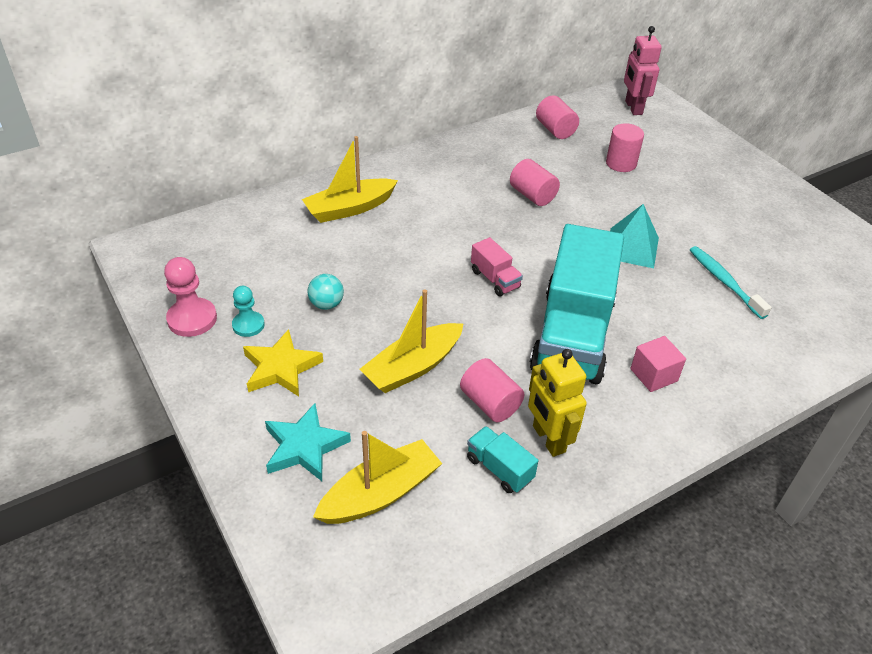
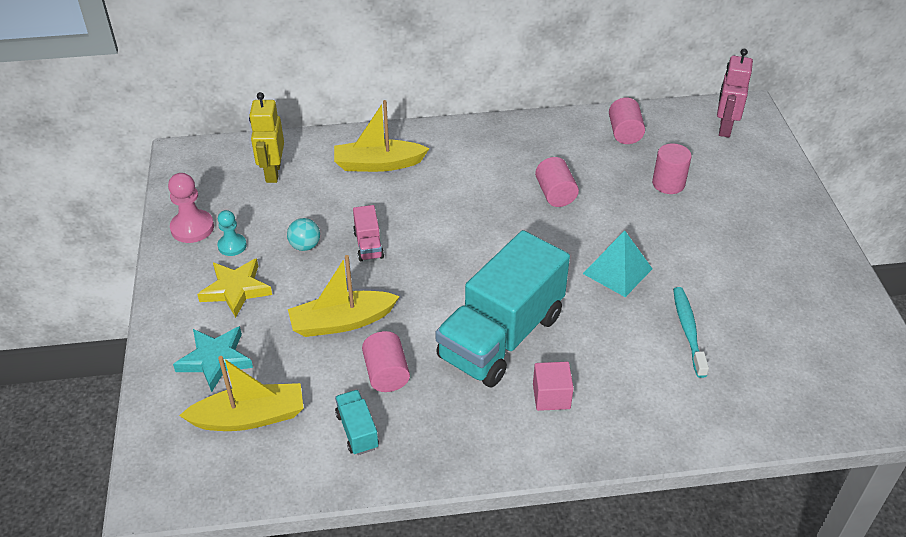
camera: 25 degrees right, 0 degrees up
(495, 279) = (465, 265): pink truck -> pink truck (368, 245)
(548, 439) = (415, 420): yellow robot -> yellow robot (272, 172)

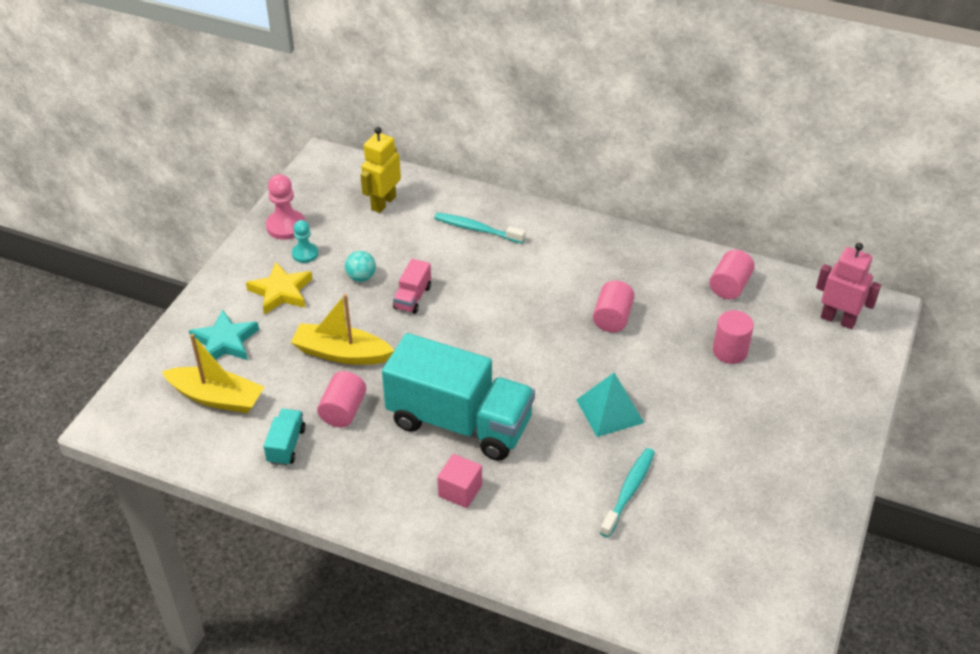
camera: 30 degrees right, 0 degrees up
(378, 164) = (476, 229): yellow boat -> turquoise toothbrush
(501, 336) = (459, 422): turquoise truck -> turquoise truck turned 135 degrees counterclockwise
(724, 128) = (838, 320): pink robot -> pink robot turned 75 degrees clockwise

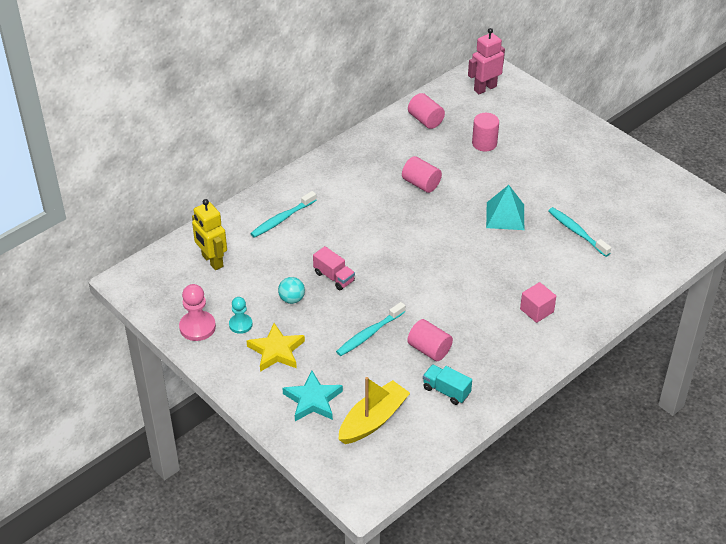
camera: 65 degrees left, 0 degrees up
(341, 353) = (369, 334): yellow boat -> turquoise toothbrush
(459, 422) = (475, 291): turquoise truck -> none

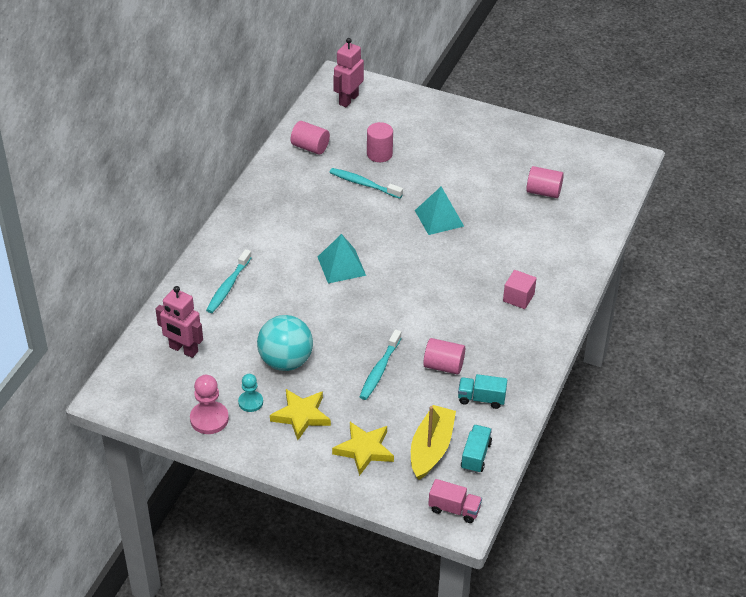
camera: 25 degrees left, 0 degrees up
(212, 261) = (183, 349): yellow robot -> pink robot
(292, 299) = (285, 361): turquoise ball -> turquoise ball, size x1.98
(313, 400) = (364, 450): turquoise star -> yellow star
(334, 277) = (313, 327): pink truck -> pink truck (454, 509)
(391, 231) = (341, 266): none -> turquoise pyramid
(410, 441) = (476, 456): none -> turquoise truck
(421, 184) = (343, 211): pink cylinder -> pink cylinder (543, 192)
(577, 232) = (512, 213): turquoise toothbrush -> turquoise toothbrush (363, 184)

